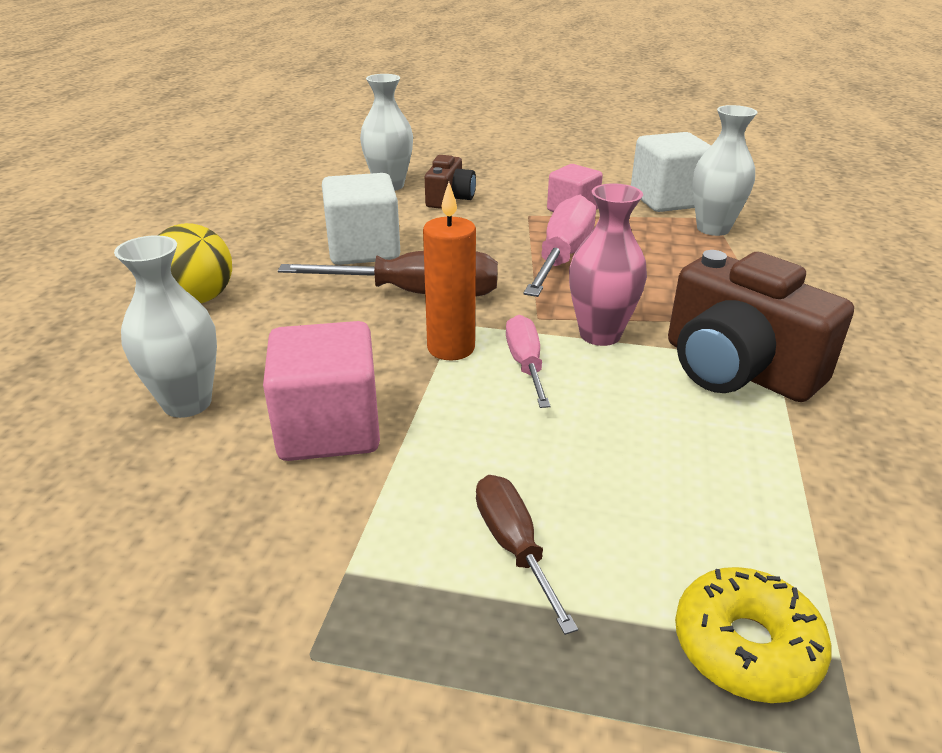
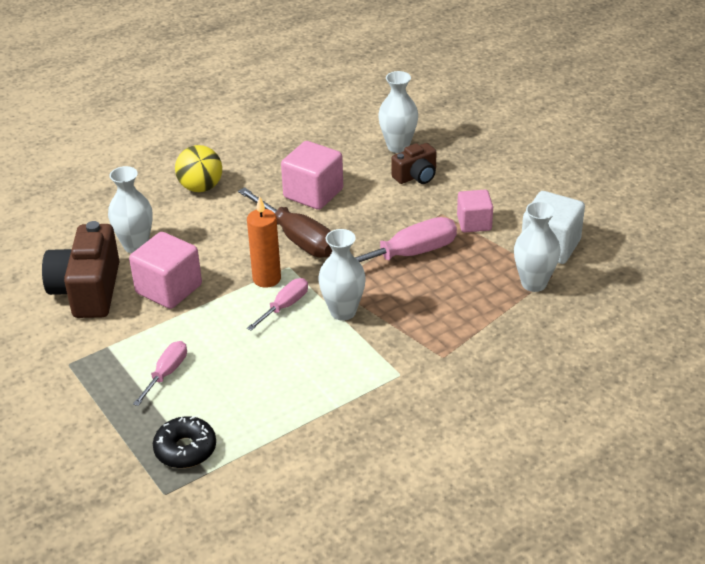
camera: 45 degrees right, 5 degrees up
(363, 250) = (313, 193): white cube -> pink cube
(514, 546) = (166, 373): brown screwdriver -> pink screwdriver
(600, 334) = (343, 312): pink vase -> white vase
(736, 369) = (372, 367): brown camera -> brown camera (87, 290)
(746, 646) = (185, 449): yellow donut -> black donut

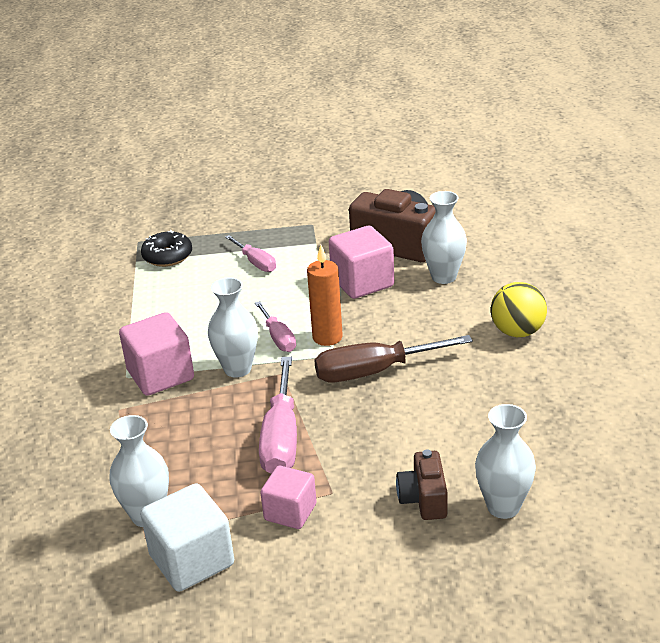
camera: 120 degrees right, 5 degrees down
(313, 193) = (448, 405): pink cube -> pink cube (160, 375)

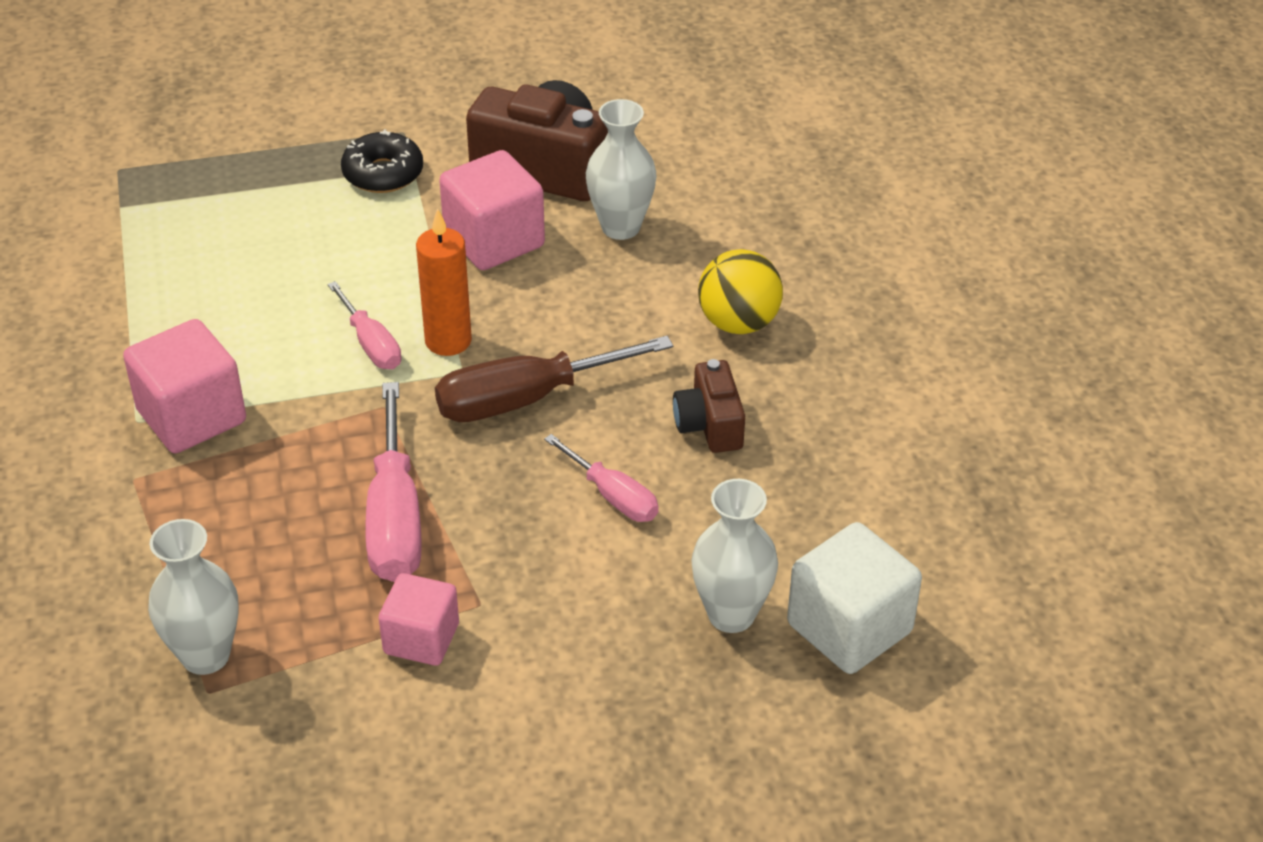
camera: 10 degrees left, 10 degrees up
(167, 256) = (172, 197): black donut -> black donut (383, 173)
(192, 560) = (283, 723): white cube -> white cube (849, 628)
(237, 369) = (313, 401): white vase -> none
(255, 262) = (319, 206): pink screwdriver -> pink screwdriver (613, 496)
(424, 499) = (616, 607): brown camera -> brown camera (709, 425)

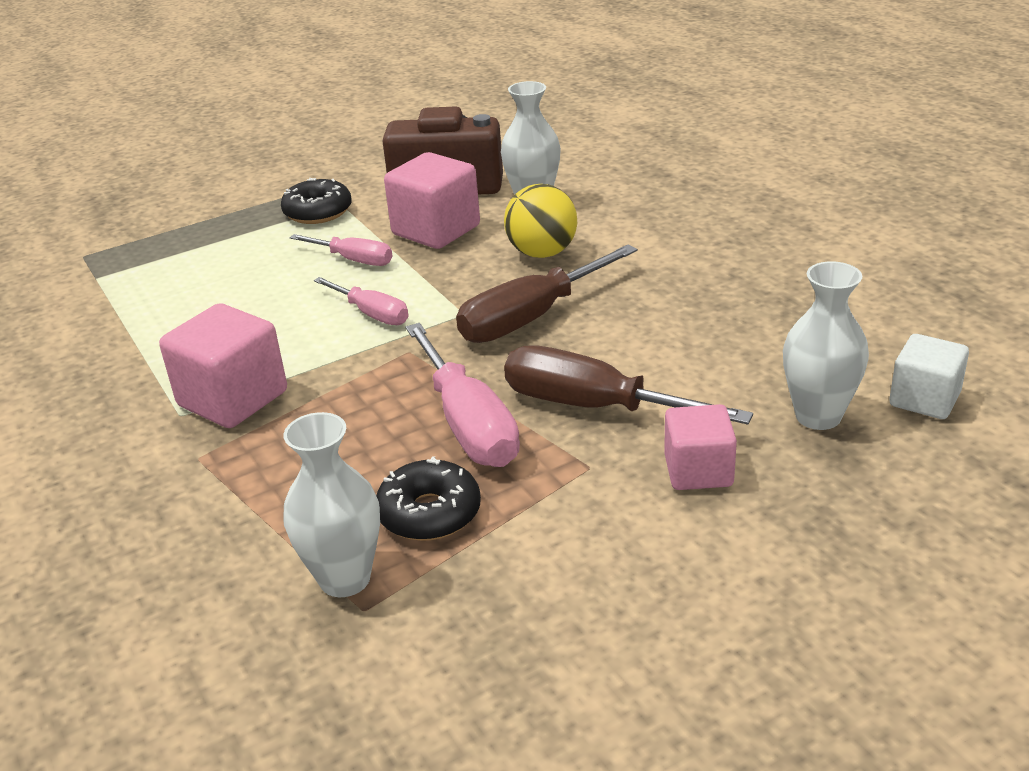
camera: 15 degrees left, 10 degrees down
(310, 609) = (429, 513): none -> black donut
(421, 639) = (552, 507): pink cube -> pink cube (698, 471)
(448, 341) = (438, 297): orange candle -> none
(524, 534) = (594, 406): none -> brown screwdriver
(613, 496) = (652, 362): pink screwdriver -> pink screwdriver (353, 260)
(709, 425) = (696, 298): brown camera -> none
(738, 323) = (669, 235): yellow ball -> yellow ball (542, 253)
(849, 628) = (924, 399): white cube -> white cube, size x0.65

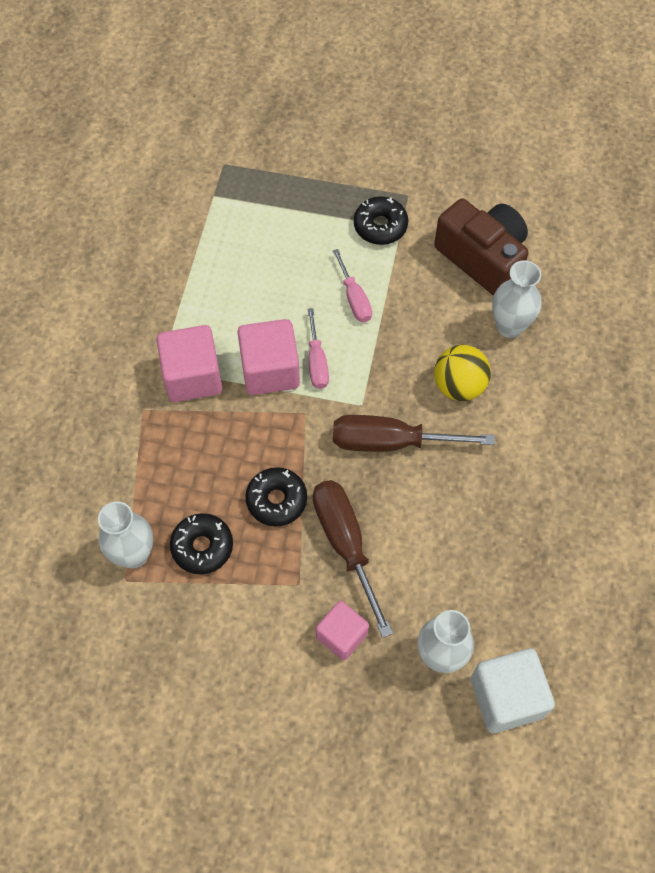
camera: 40 degrees right, 30 degrees up
(436, 230) = (425, 307): pink cube -> pink cube (270, 370)
(468, 424) = (276, 500): pink screwdriver -> black donut
(924, 399) = (506, 697): white cube -> white cube, size x1.53

